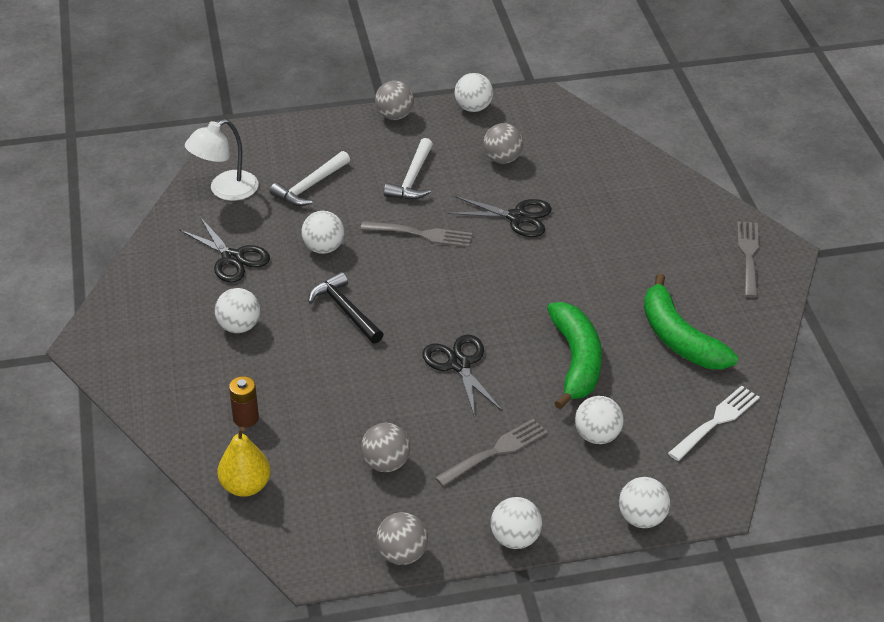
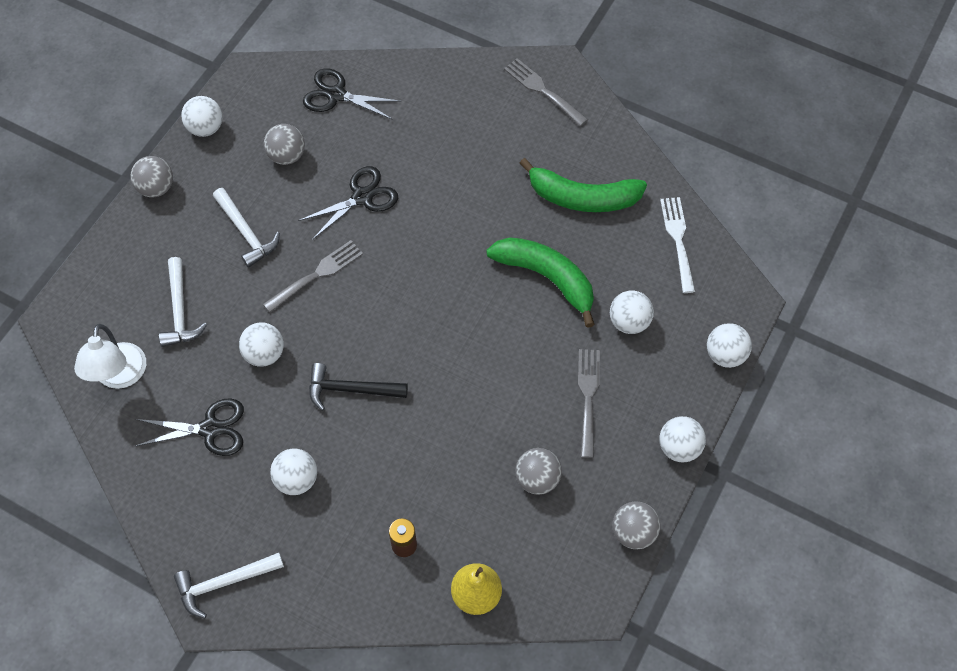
camera: 50 degrees left, 20 degrees up
(118, 339) = (224, 583): none -> white hammer
(459, 364) = (481, 355): black scissors -> black scissors (336, 95)

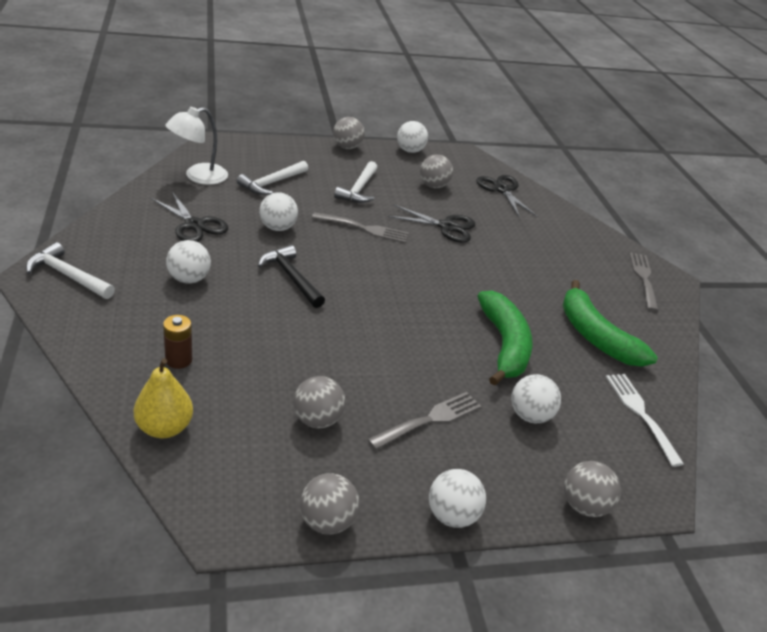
camera: 45 degrees right, 25 degrees down
(678, 241) = (641, 414): white fork -> white fork turned 60 degrees counterclockwise
(725, 355) = (583, 505): white ball -> grey ball

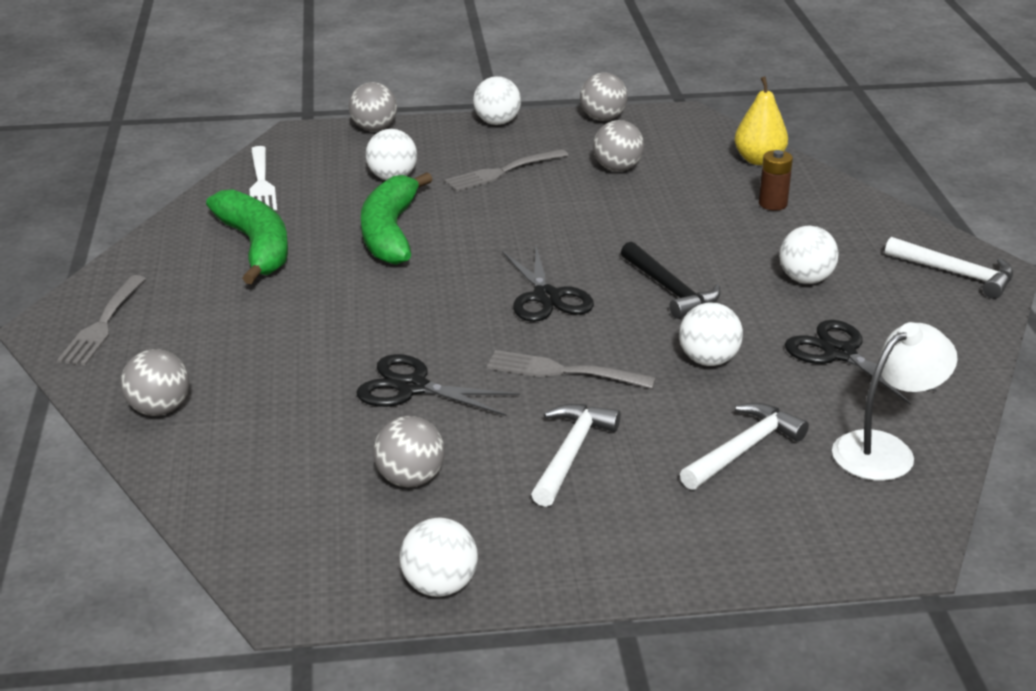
camera: 170 degrees left, 5 degrees down
(347, 147) = (598, 576): grey ball -> grey ball (159, 409)
(502, 190) = (254, 486): black scissors -> black scissors (546, 297)

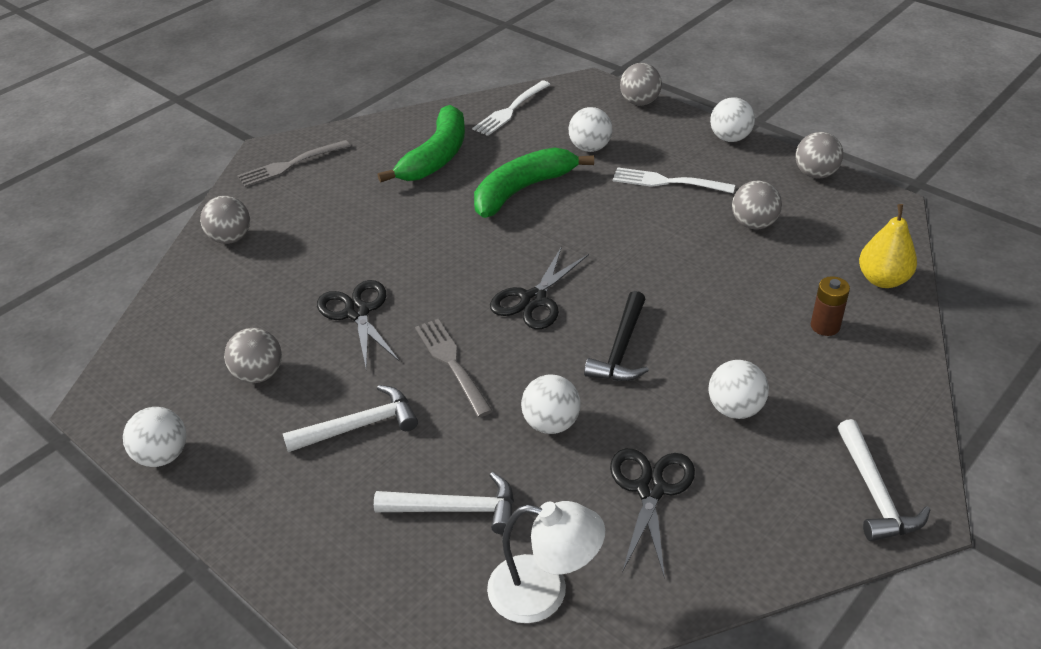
camera: 50 degrees right, 10 degrees up
(503, 171) = (668, 182): grey fork -> white fork

